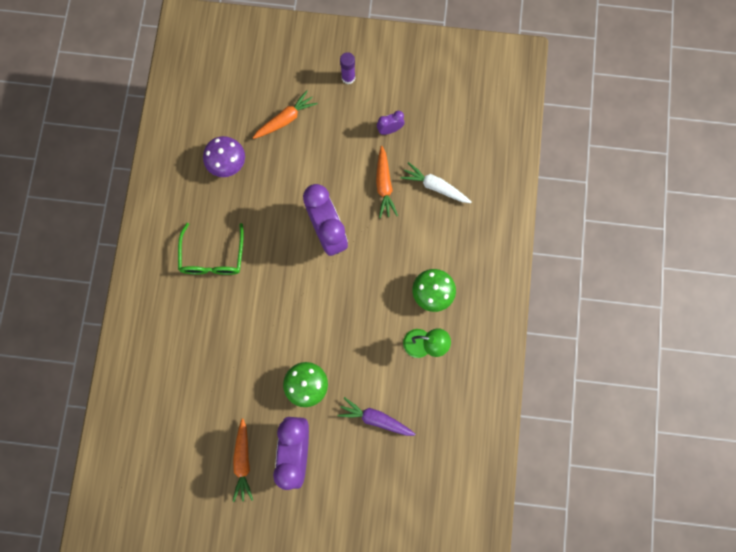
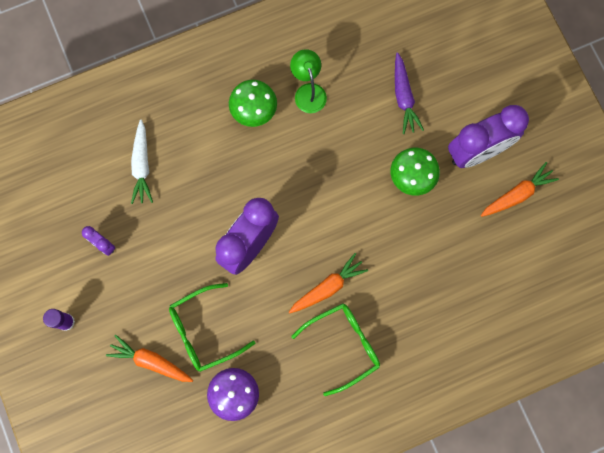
camera: 120 degrees left, 0 degrees up
(284, 166) = (204, 331): none -> green glasses
(384, 185) = (168, 216): orange carrot -> orange carrot (328, 287)

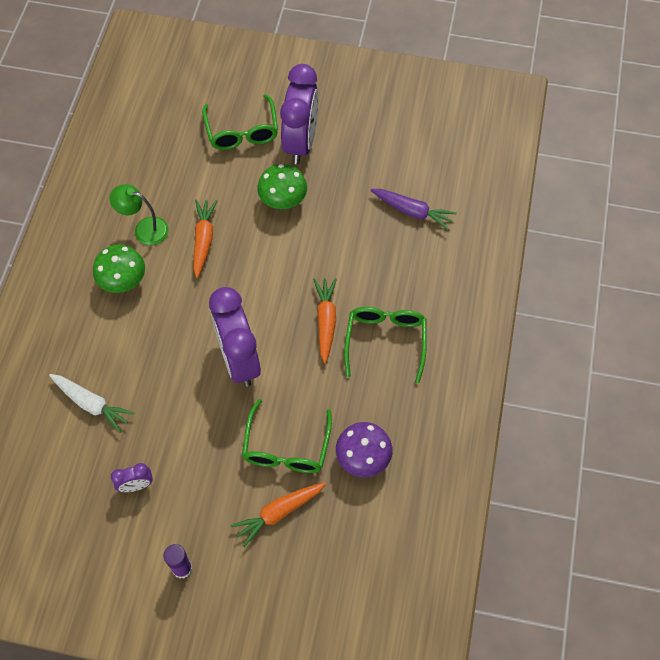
camera: 55 degrees left, 15 degrees down
(403, 97) = (211, 164): purple carrot -> purple carrot (412, 211)
(452, 98) = (242, 131): none -> green glasses
(517, 194) = (358, 138): orange carrot -> orange carrot (203, 240)

